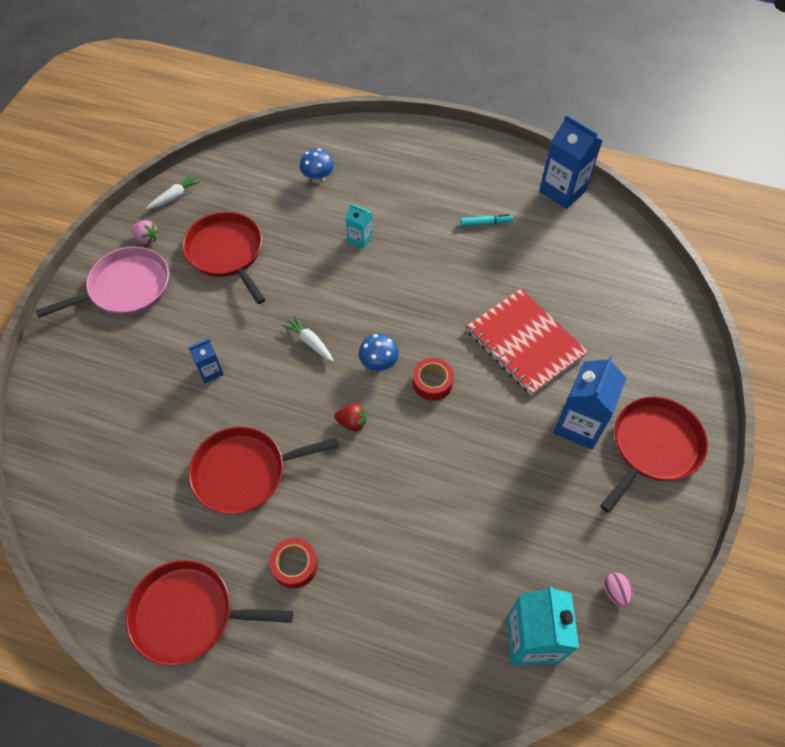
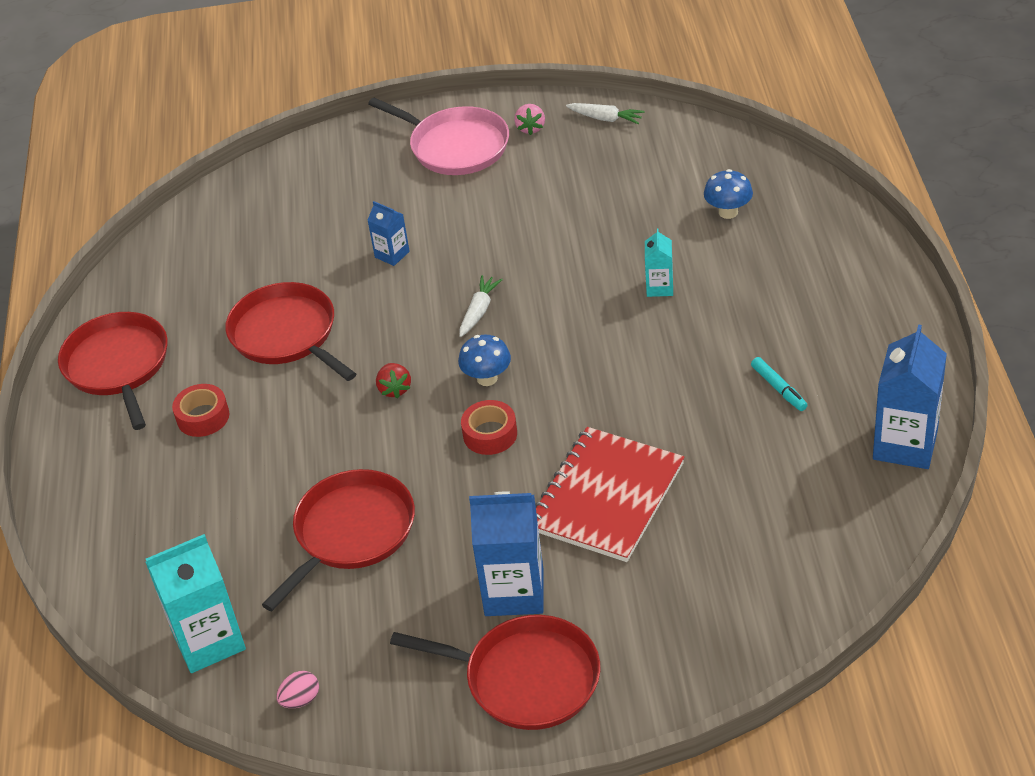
camera: 70 degrees right, 15 degrees down
(226, 253) = (556, 193): red pan -> red pan (351, 532)

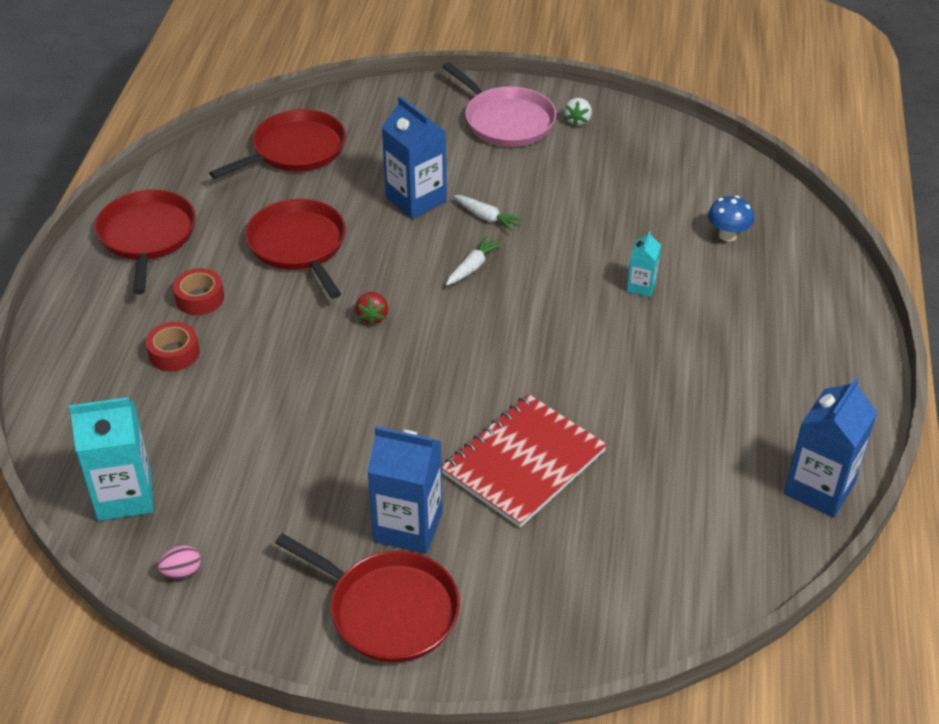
camera: 10 degrees right, 0 degrees up
(351, 532) = (285, 433): red pan -> red pan (295, 150)
(392, 254) = (416, 199): blue carton -> blue carton, size x1.91
(487, 378) = (457, 328): blue mushroom -> none
(490, 434) = (441, 378): red tape -> red tape (174, 353)
(530, 128) = (577, 121): pink strawberry -> white strawberry
(605, 118) = (647, 128): white carrot -> white carrot (486, 217)
(778, 388) = (718, 405): turquoise marker -> none

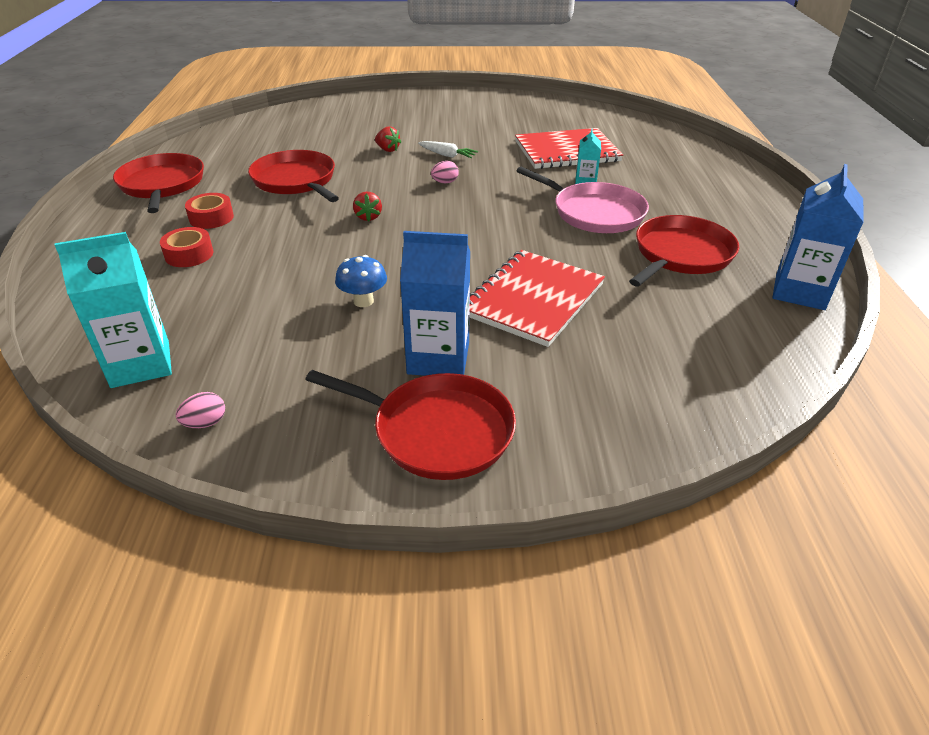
camera: 10 degrees left, 5 degrees down
(295, 150) = (284, 131): red pan -> red pan (680, 254)
(416, 199) = (388, 150): blue carton -> red strawberry
(472, 267) = (445, 182): white carrot -> pink egg
(506, 121) = (445, 107): pink pan -> pink pan (594, 213)
(577, 121) = (499, 104): white strawberry -> none
(637, 226) = (567, 151): none -> red notebook
(727, 235) = (637, 151): blue mushroom -> blue mushroom (363, 301)

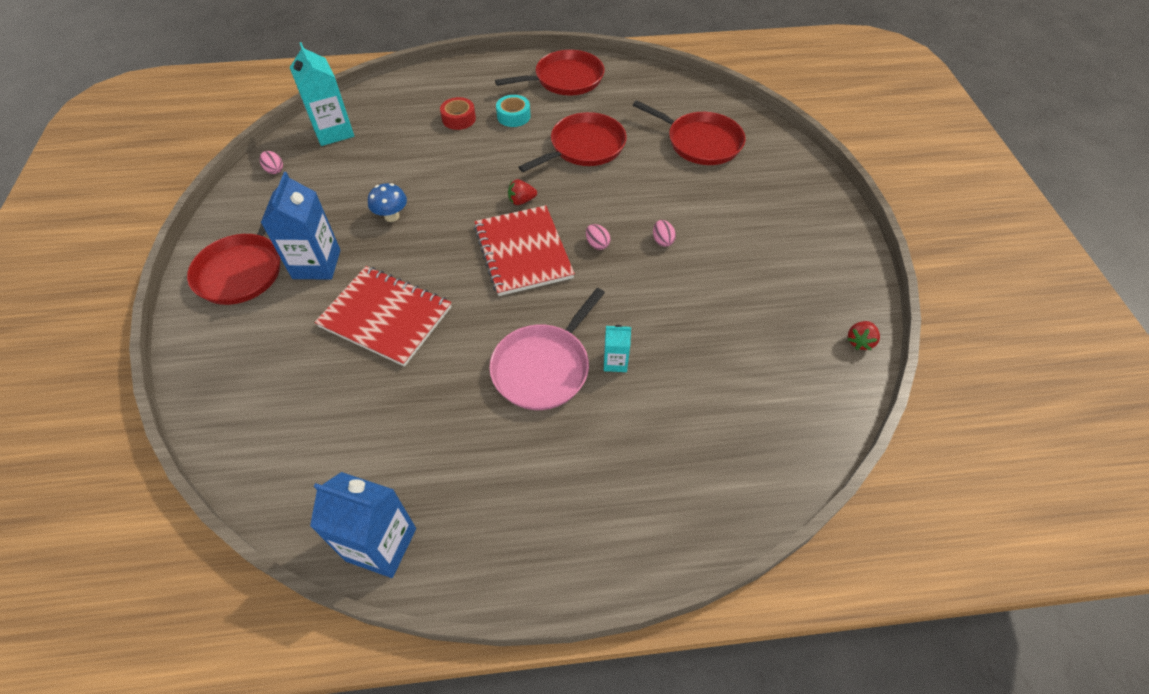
camera: 85 degrees right, 15 degrees up
(211, 218) = (513, 116): red tape -> turquoise tape
(388, 150) = (665, 195): red strawberry -> red strawberry (859, 341)
(447, 155) = (662, 240): white carrot -> pink egg
(567, 151) = (699, 346): red notebook -> red notebook (523, 252)
(680, 254) = (458, 439): red pan -> red pan (700, 142)

